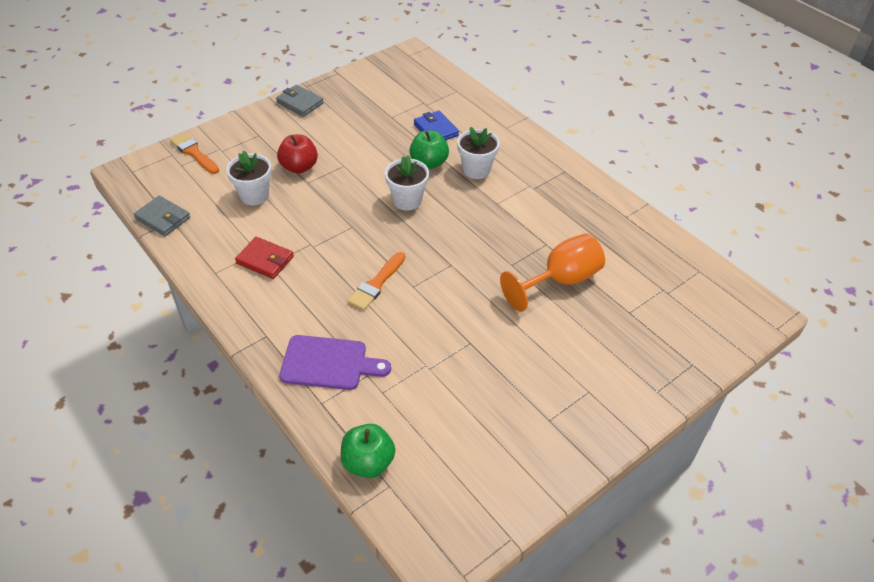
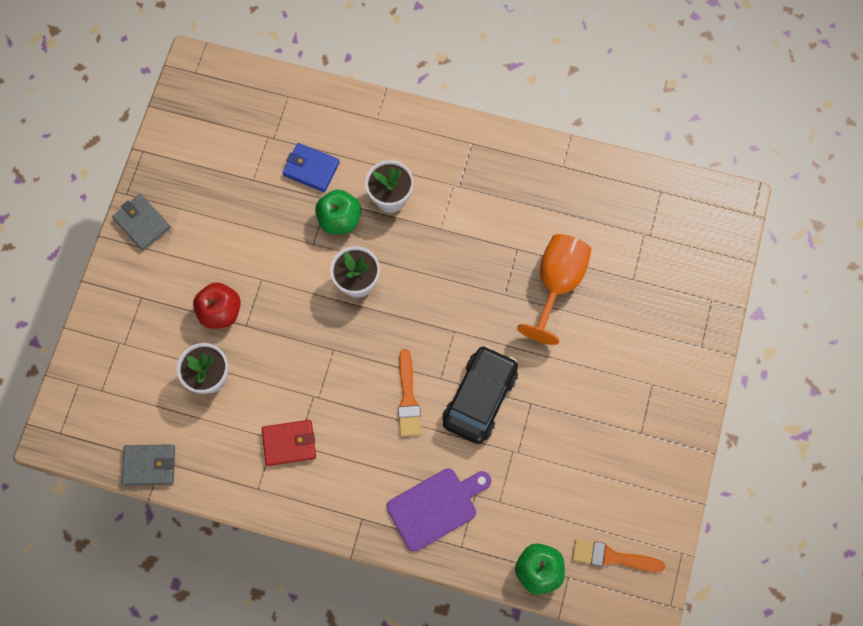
camera: 35 degrees left, 25 degrees up
(194, 153) = (98, 366): orange brush -> orange brush (612, 557)
(300, 103) = (142, 223): grey wallet -> grey wallet turned 45 degrees clockwise
(432, 315) = (480, 397): none -> black car

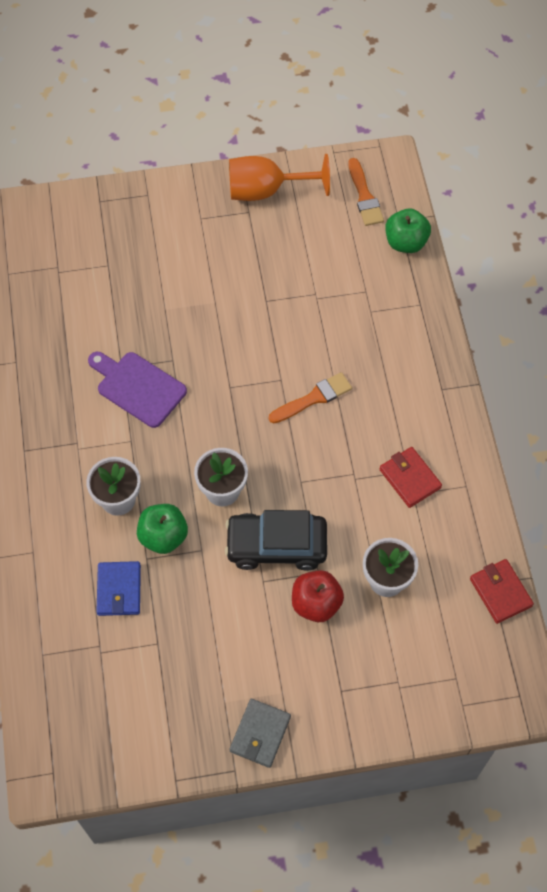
camera: 115 degrees left, 10 degrees down
(149, 465) = (500, 592): grey wallet -> red wallet
(436, 506) = (397, 336): purple cutting board -> purple cutting board (138, 387)
(480, 397) = (282, 341): black car -> black car (276, 546)
(557, 284) = (141, 322): orange goblet -> orange goblet (266, 191)

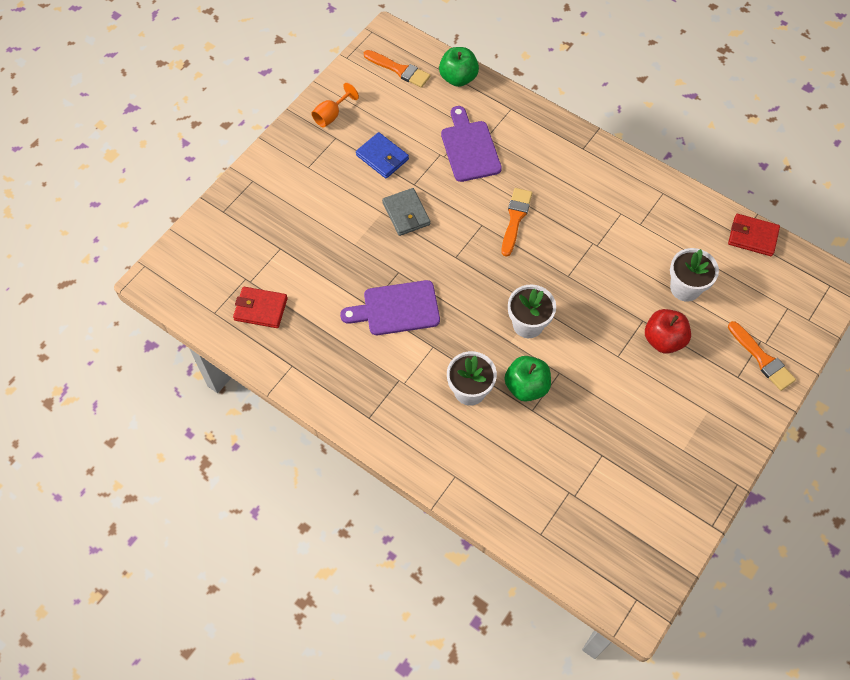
camera: 45 degrees left, 0 degrees up
(119, 590) = (539, 446): blue wallet -> blue wallet (382, 157)
(260, 734) = (725, 448): grey wallet -> grey wallet (406, 214)
(266, 191) = (331, 115): orange goblet -> orange goblet, size x0.54
(276, 546) = (600, 327): black car -> none
(345, 308) = (469, 148): none -> purple cutting board
(380, 696) = (762, 358): none -> orange brush
(410, 478) = (627, 217): red wallet -> red wallet (261, 309)

